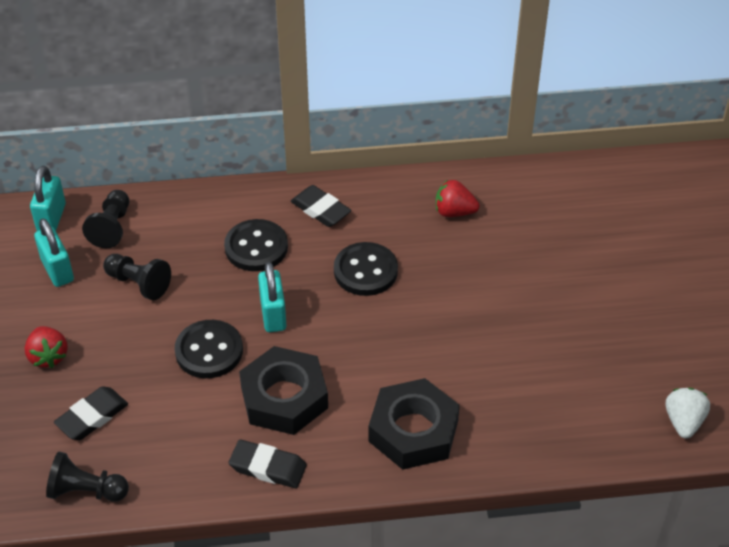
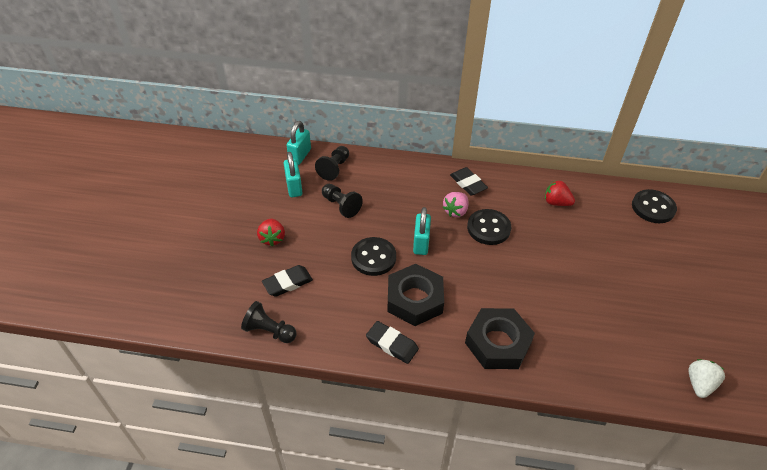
camera: 15 degrees right, 0 degrees up
(256, 247) = (421, 198): black button -> black button (653, 207)
(312, 255) = (455, 211): none -> pink strawberry

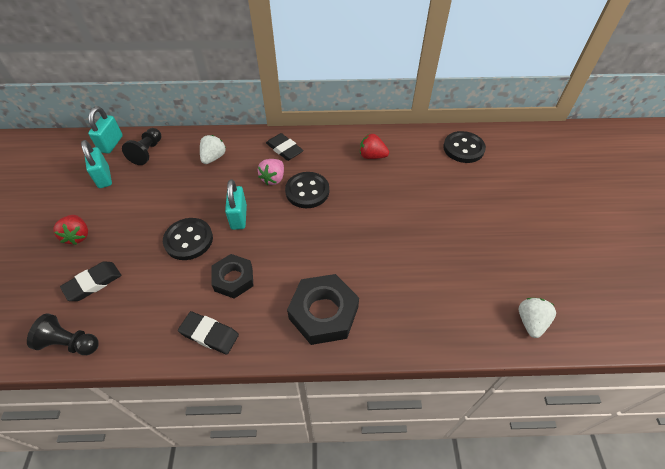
camera: 10 degrees left, 5 degrees up
(341, 206) = (154, 189): black pawn -> none
(398, 182) = (213, 157): none -> white strawberry
(415, 299) = (233, 279): black nut -> black nut, size x0.66

